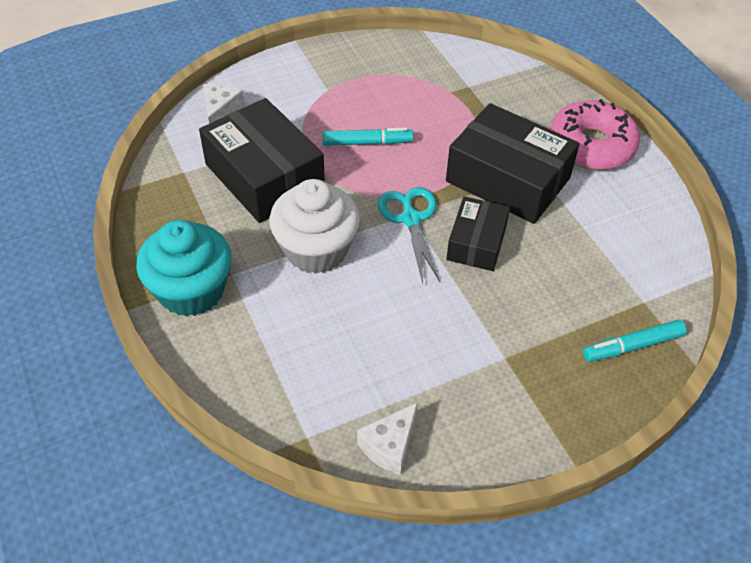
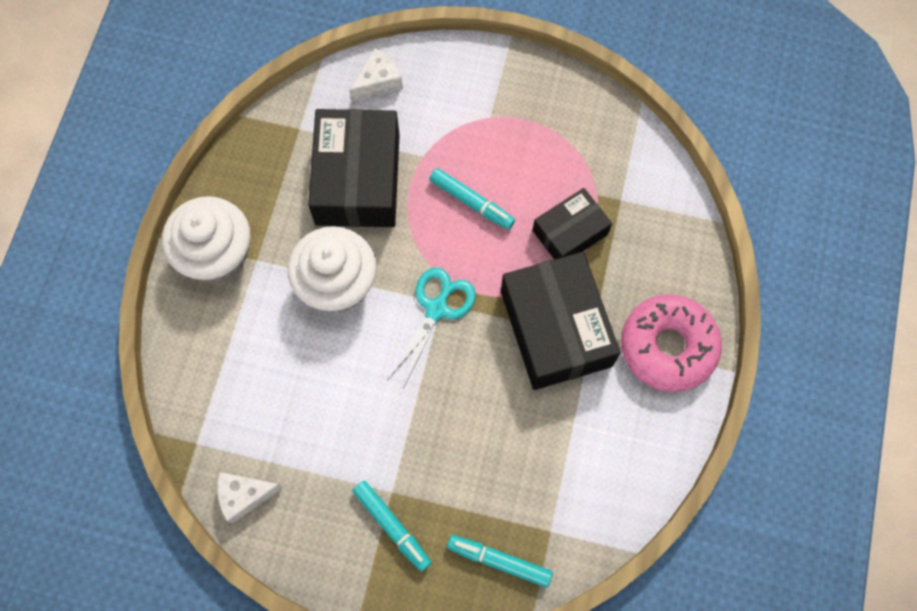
camera: 40 degrees right, 20 degrees up
(191, 290) = (216, 254): turquoise cupcake -> white cupcake
(476, 243) = (468, 372): black box -> black box (570, 232)
(531, 380) = (392, 526): none -> turquoise marker

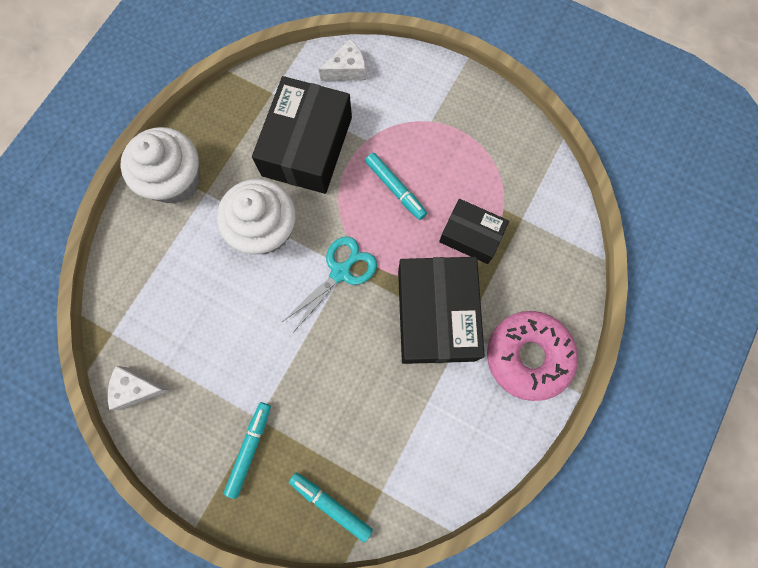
camera: 15 degrees right, 5 degrees up
(392, 526) = (250, 449): turquoise marker -> turquoise marker turned 135 degrees counterclockwise
(570, 232) = (471, 235): black box -> black box turned 45 degrees clockwise

